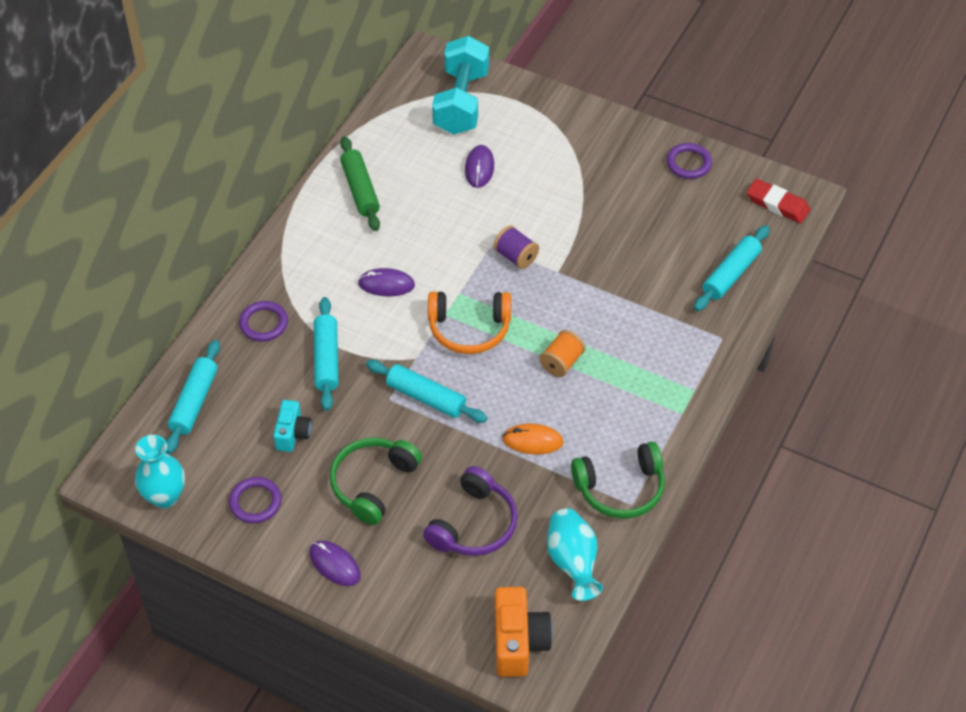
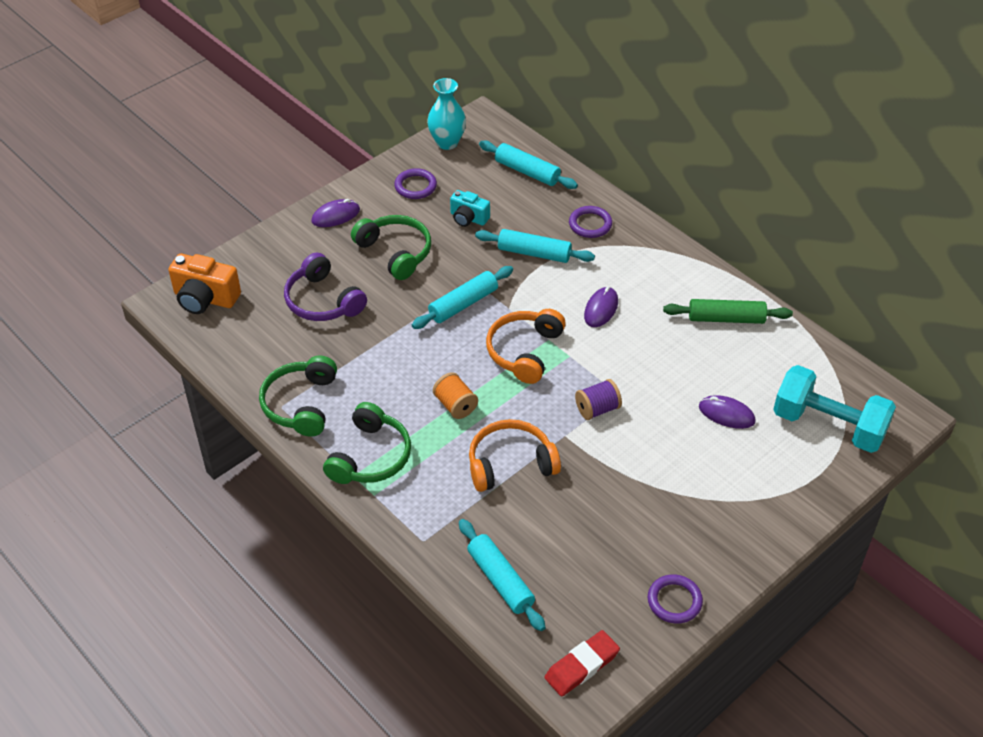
camera: 110 degrees right, 5 degrees down
(532, 441) = (382, 360): orange mouse -> none
(573, 562) = (251, 351): turquoise vase -> none
(609, 301) = (510, 464): none -> orange headphones
(654, 408) = (370, 456): none -> green headphones

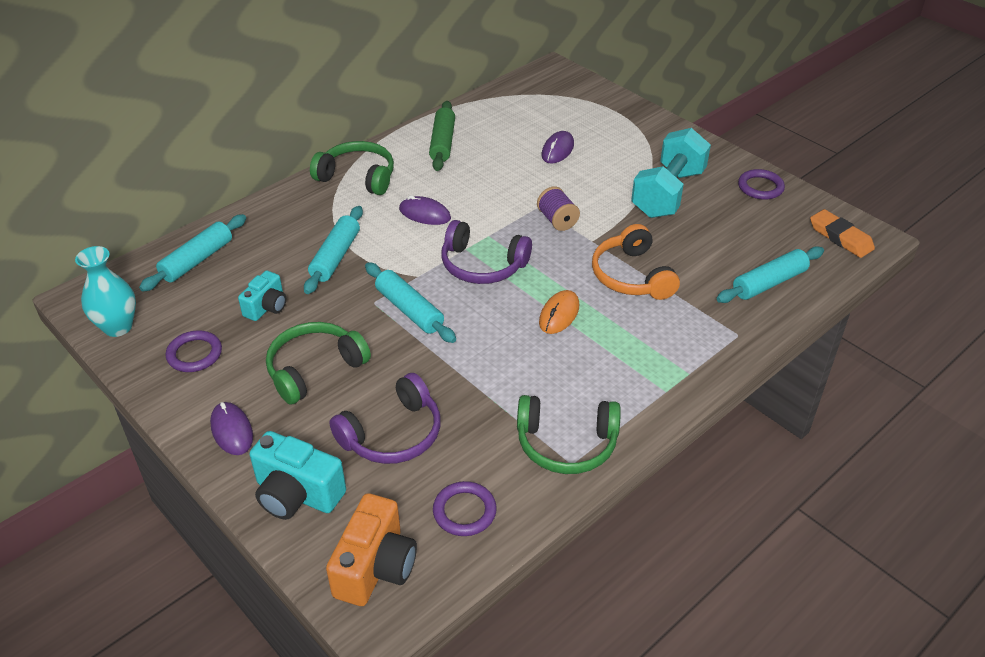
camera: 90 degrees left, 5 degrees down
(273, 255) = (297, 494): none -> turquoise camera
(370, 456) = (637, 378): green headphones -> green headphones (358, 177)
(455, 405) = (559, 314): orange spool -> orange mouse
(524, 351) = (482, 265): orange headphones -> purple headphones
(581, 666) = (840, 237): red eraser -> orange eraser
(590, 224) = (298, 217): purple ring -> purple ring (464, 511)
(828, 425) = (566, 103): turquoise dumbbell -> turquoise dumbbell (668, 193)

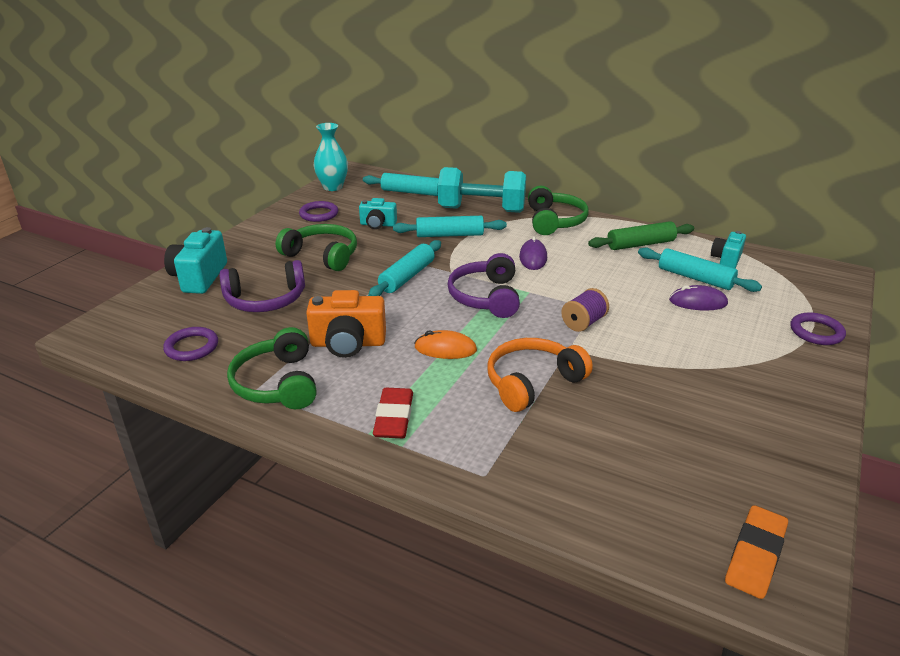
camera: 70 degrees right, 10 degrees down
(232, 430) = (252, 242): purple mouse -> none
(375, 567) = (135, 321): orange camera -> orange camera (348, 343)
(393, 434) = (265, 300): purple headphones -> purple headphones turned 45 degrees counterclockwise
(499, 109) = (726, 259): none -> turquoise camera
(649, 371) = (394, 417): none -> red eraser
(668, 193) = (698, 385): turquoise dumbbell -> turquoise dumbbell (481, 210)
(760, 187) = (790, 459): purple ring -> purple ring (816, 332)
(769, 283) = (597, 490): turquoise rolling pin -> turquoise rolling pin (695, 278)

